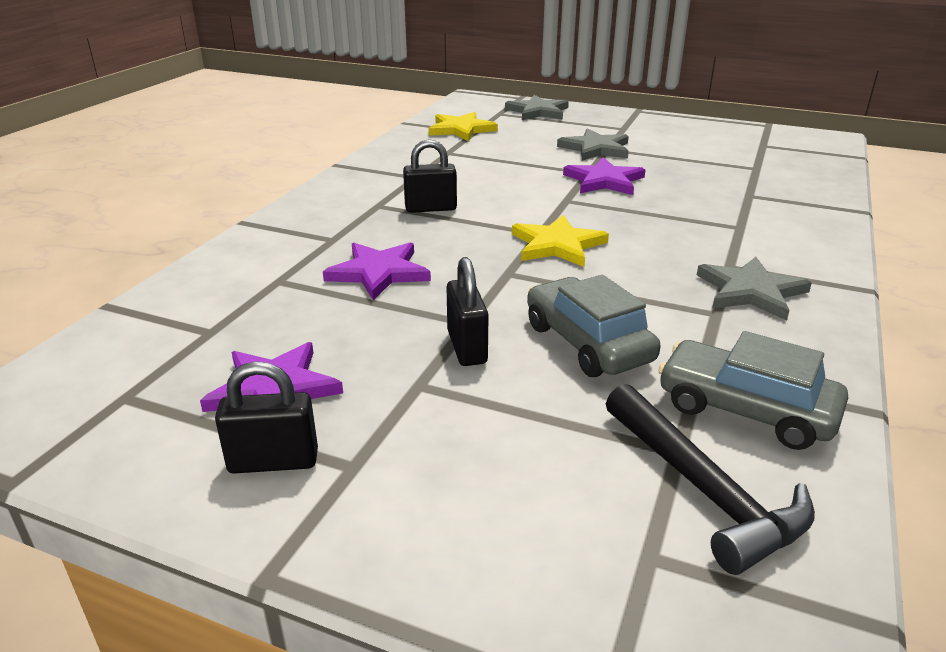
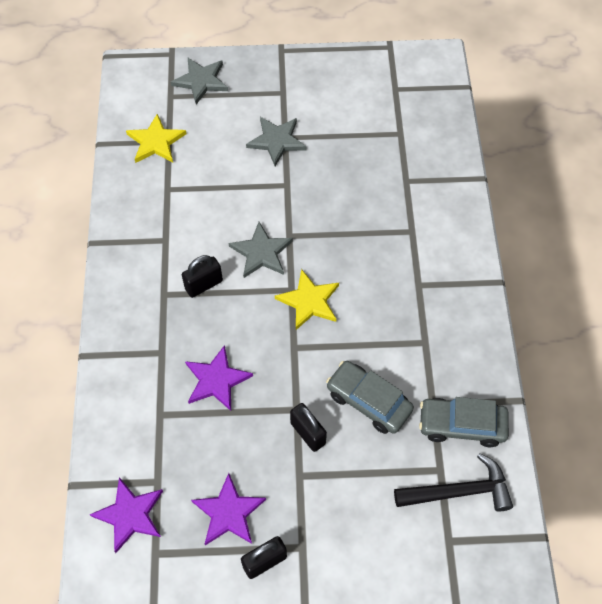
camera: 25 degrees left, 30 degrees up
(604, 181) = (303, 195): purple star -> purple star (130, 515)
(703, 489) = (458, 491): black hammer -> black hammer turned 45 degrees counterclockwise
(750, 291) = (437, 311): grey star -> grey star (261, 252)

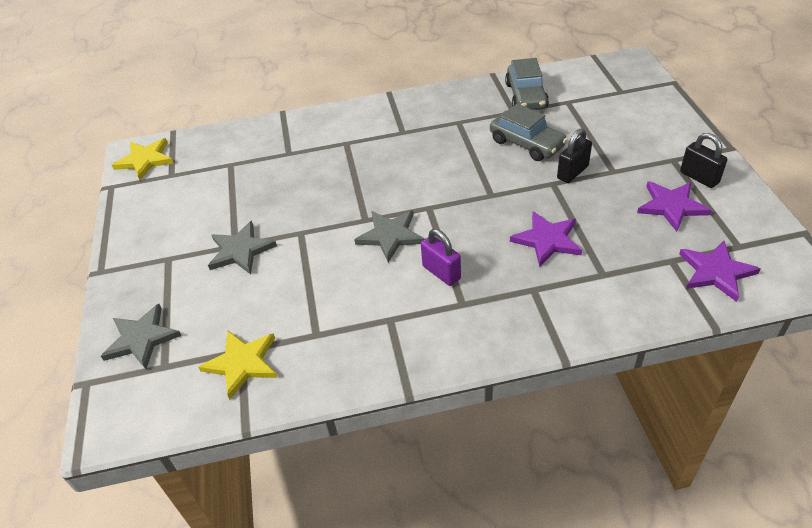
camera: 95 degrees left, 15 degrees down
(204, 285) = (441, 272): black padlock -> purple padlock
(309, 301) = (439, 193): yellow star -> yellow star (145, 160)
(368, 401) = (526, 143): grey car -> grey car turned 75 degrees counterclockwise
(458, 491) = (580, 91): black hammer -> none

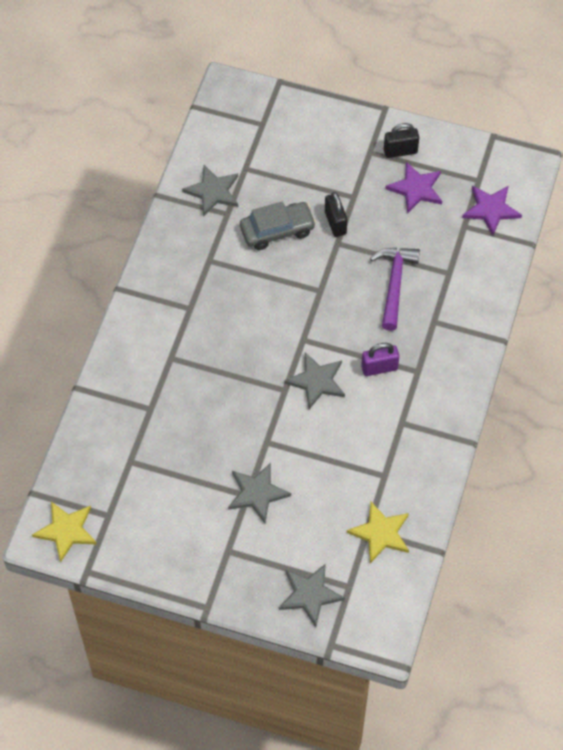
camera: 65 degrees left, 15 degrees up
(526, 96) = (213, 191): grey car -> grey star
(547, 240) = (394, 284): purple star -> purple hammer

